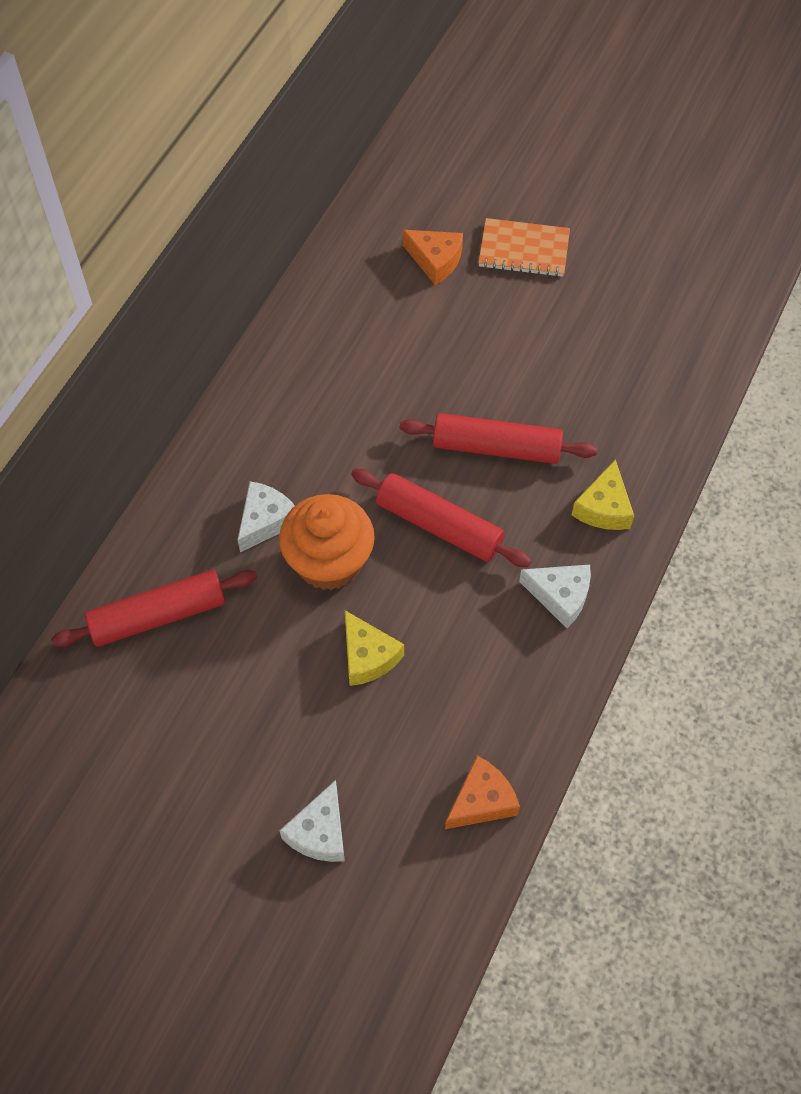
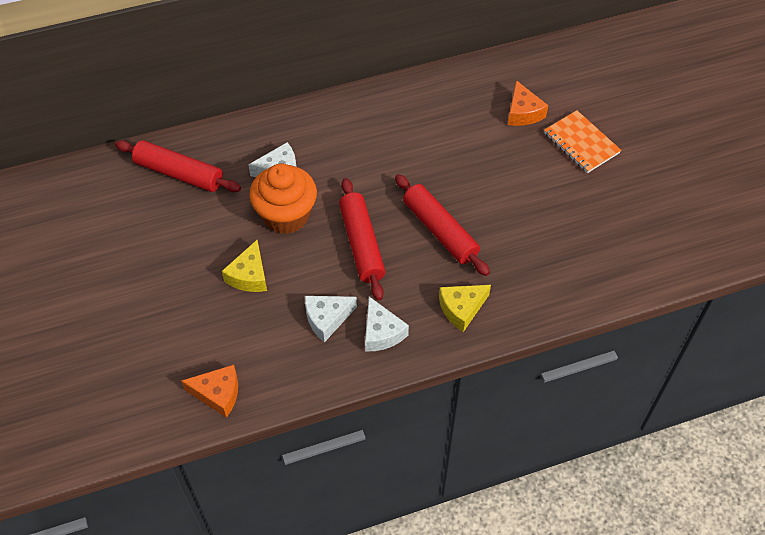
camera: 45 degrees right, 5 degrees down
(320, 832) = (128, 336): white cheese -> white cheese (327, 319)

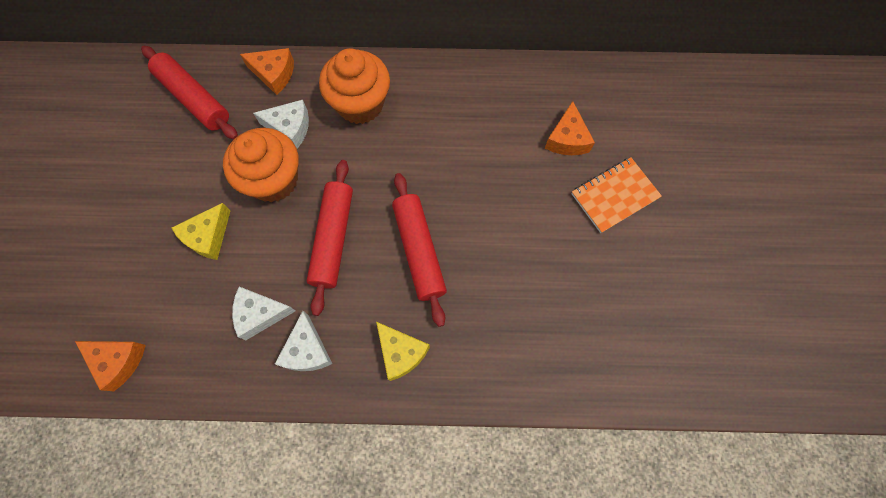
camera: 20 degrees right, 15 degrees up
(243, 134) = (274, 74): none -> orange cheese
(333, 135) = (360, 104): none -> orange cupcake
(462, 309) = (401, 352): yellow cheese -> yellow cheese turned 120 degrees counterclockwise
(581, 143) = (614, 196): orange notebook -> orange notebook turned 75 degrees clockwise

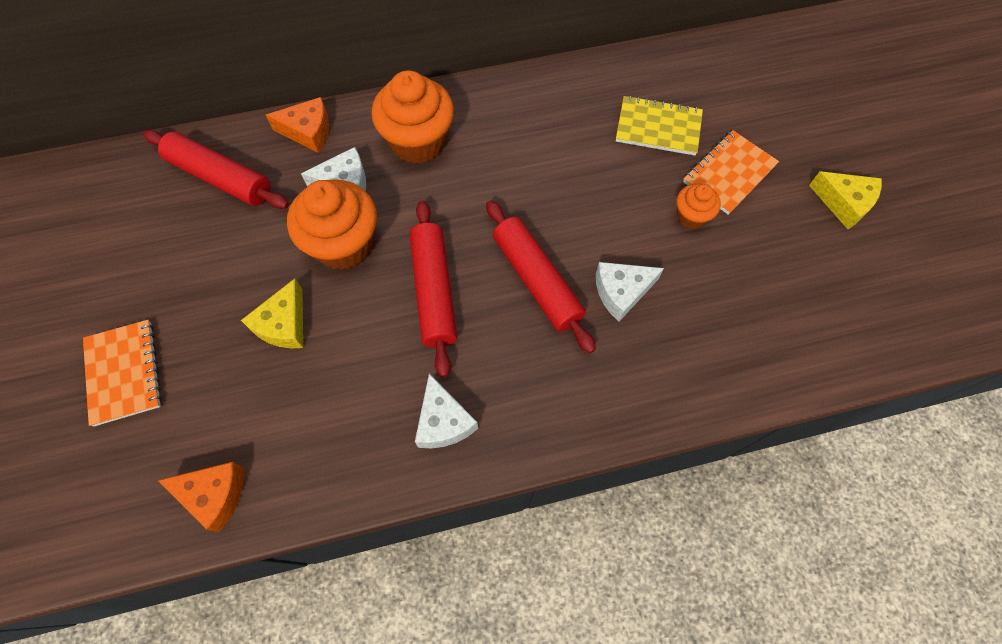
camera: 15 degrees left, 5 degrees down
(78, 245) = (124, 373): none -> orange notebook
(260, 314) = (374, 395): white cheese -> white cheese (621, 292)
(401, 352) = (553, 395): yellow cheese -> yellow cheese (844, 203)
(567, 139) = (658, 128): orange cheese -> yellow notebook
(568, 226) = (691, 216): none -> orange cupcake

